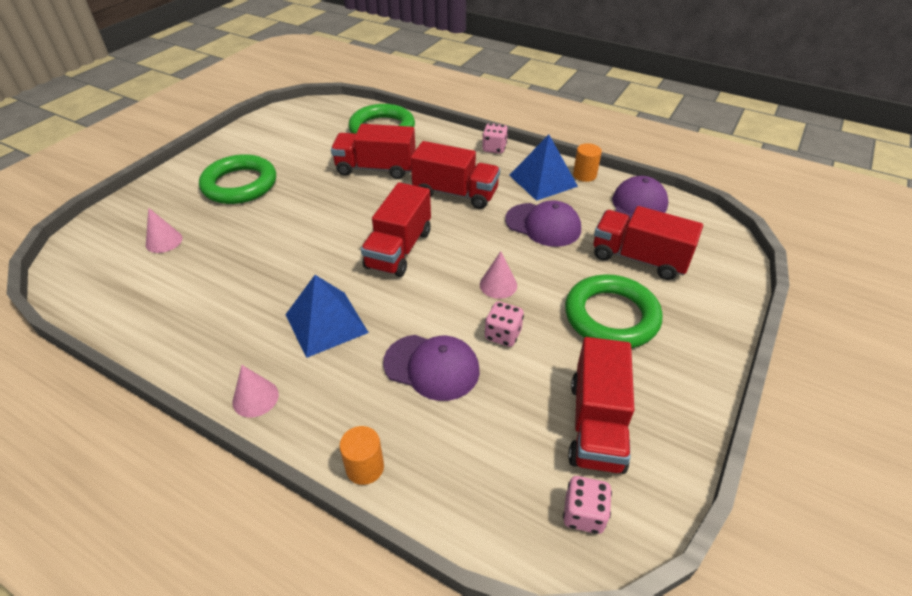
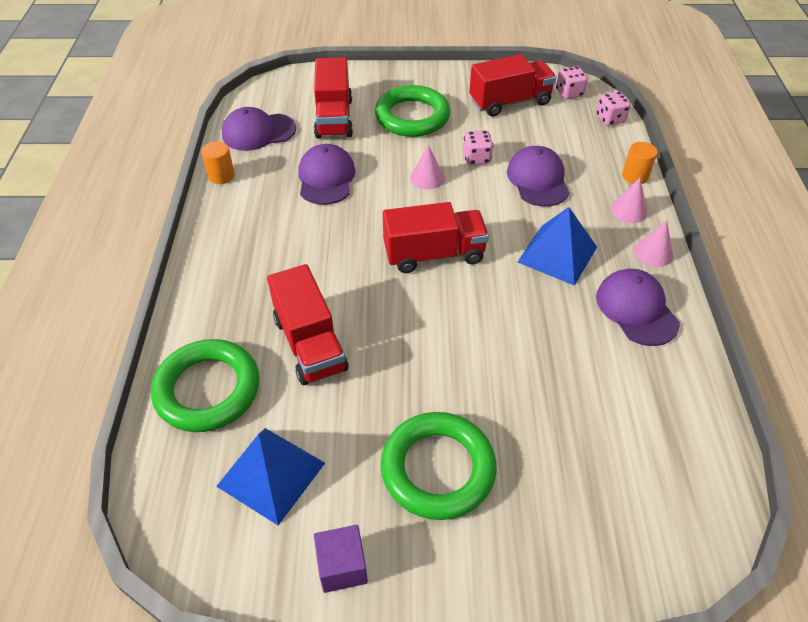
camera: 120 degrees left, 5 degrees up
(164, 241) = (589, 462): pink cone -> pink cone (629, 210)
(221, 339) = (636, 309): none -> purple cap
(236, 141) = (342, 566): none -> purple cube
(455, 193) = (315, 253): red truck -> none
(494, 148) = (202, 258): pink dice -> pink dice (610, 119)
(542, 180) = (249, 200): blue pyramid -> blue pyramid (271, 474)

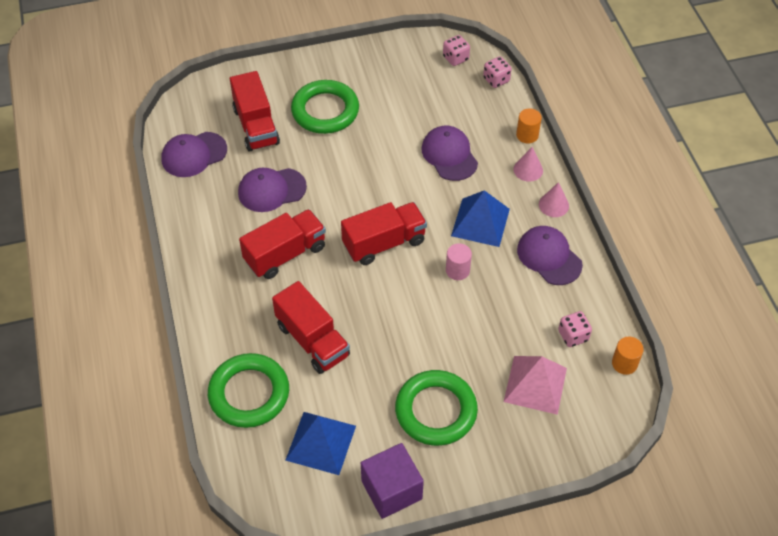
camera: 15 degrees left, 5 degrees up
(221, 176) = (179, 206): orange cylinder -> orange cylinder (624, 363)
(326, 178) = (271, 190): purple cap -> purple cap turned 90 degrees counterclockwise
(342, 566) = (391, 490): purple cube -> purple cube, size x1.53
(427, 178) = (357, 172): pink cone -> none
(476, 158) = (393, 144): pink dice -> pink dice (573, 336)
(510, 102) = (406, 78): red truck -> red truck (285, 254)
(515, 301) = (457, 270): none -> pink cylinder
(585, 466) = (535, 384): none -> pink pyramid

